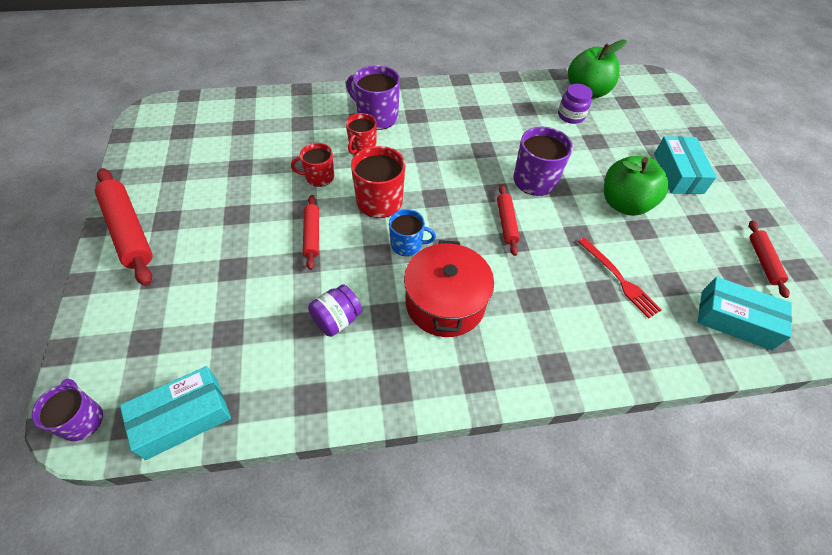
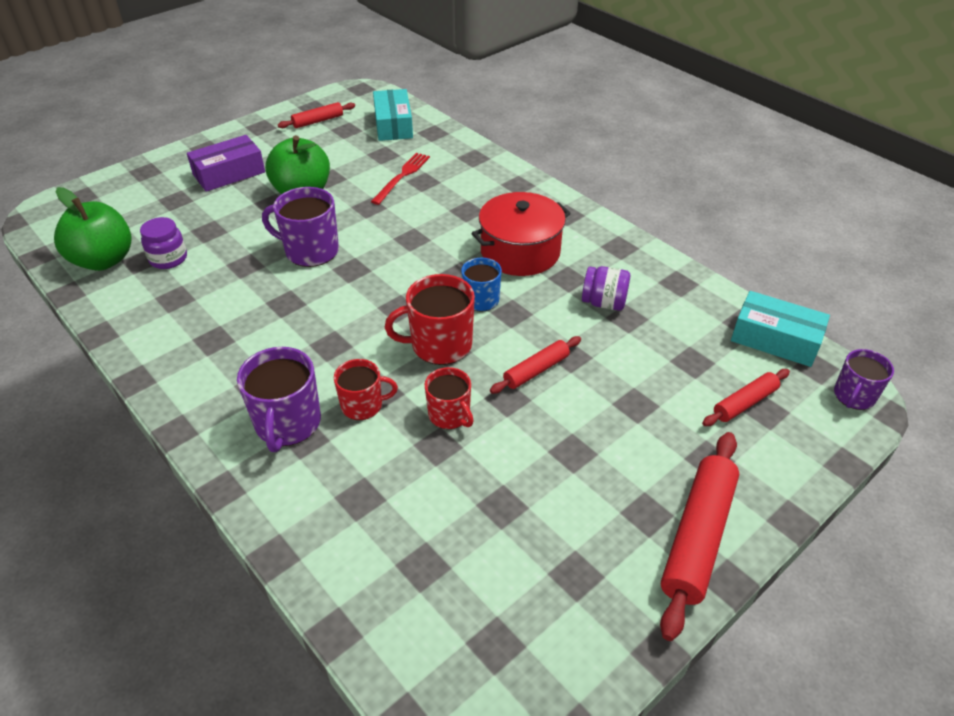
camera: 120 degrees left, 10 degrees down
(506, 223) = (392, 250): red rolling pin -> red rolling pin (744, 403)
(678, 173) = (229, 173): turquoise box -> purple box

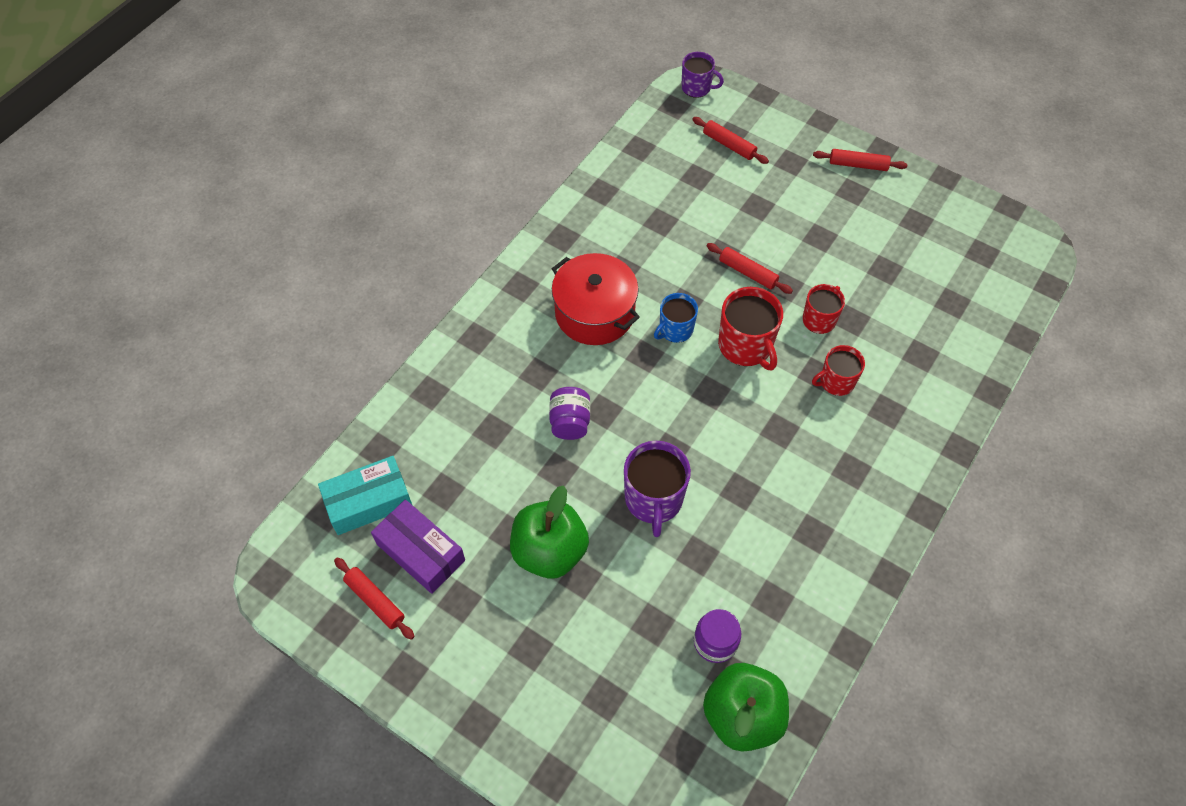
camera: 105 degrees left, 15 degrees up
(229, 173) = (530, 659): purple box -> purple box (420, 552)
(288, 423) = (878, 429): purple mug -> none
(363, 405) = (836, 381): red mug -> red mug turned 90 degrees counterclockwise
(402, 177) = (488, 455): red fork -> none
(604, 303) = (647, 239): purple jar -> purple jar (570, 422)
(697, 537) = (858, 165): red rolling pin -> red rolling pin, size x0.56
(775, 339) = (652, 129): turquoise box -> none

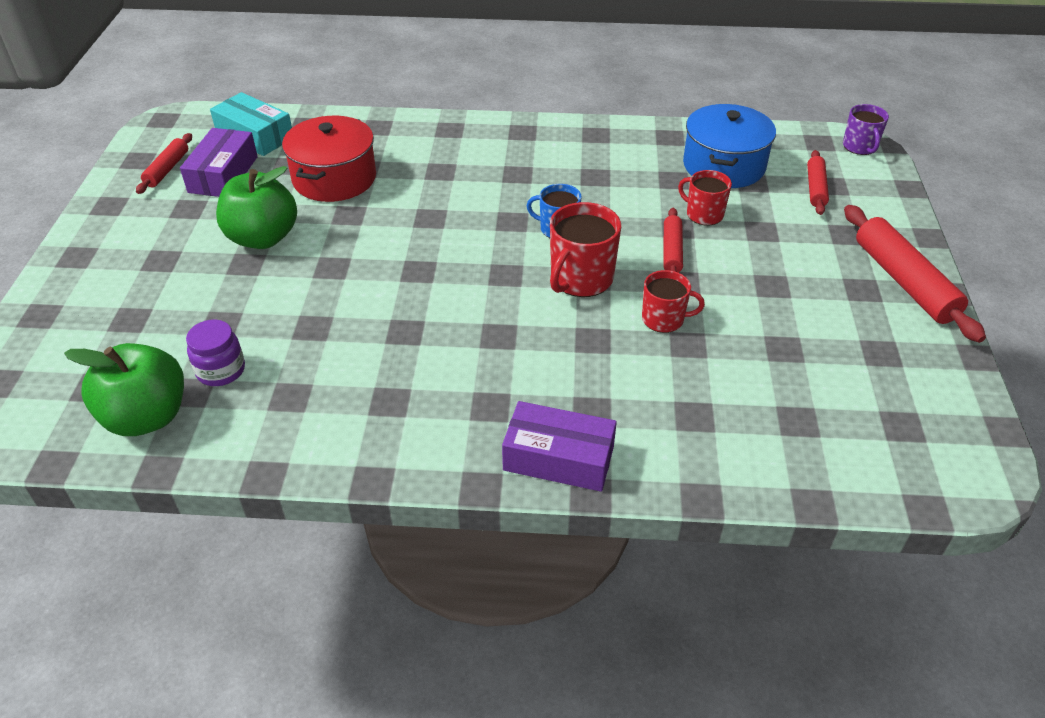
camera: 60 degrees right, 15 degrees down
(570, 422) = (403, 204): purple jar -> none
(594, 313) = (532, 178): red pot -> red pot (334, 178)
(653, 499) = (356, 279): purple mug -> none
(664, 181) = (724, 166): none -> blue pot
(836, 381) = (595, 357): red mug -> red mug (703, 214)
(858, 165) = (904, 282): red rolling pin -> red rolling pin, size x1.78
(921, 452) = (558, 458): none -> purple box

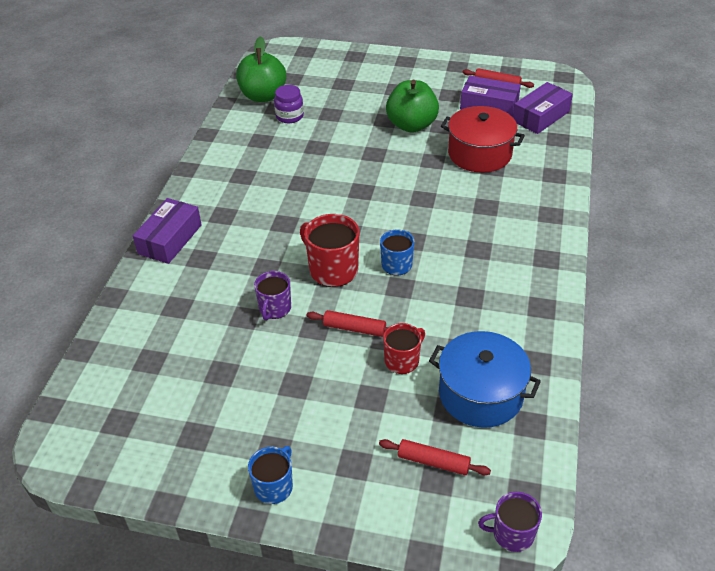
camera: 100 degrees right, 0 degrees up
(255, 135) = (541, 116): turquoise box -> purple box
(664, 319) = (275, 308): red mug -> purple mug
(904, 282) = (274, 486): red rolling pin -> blue mug

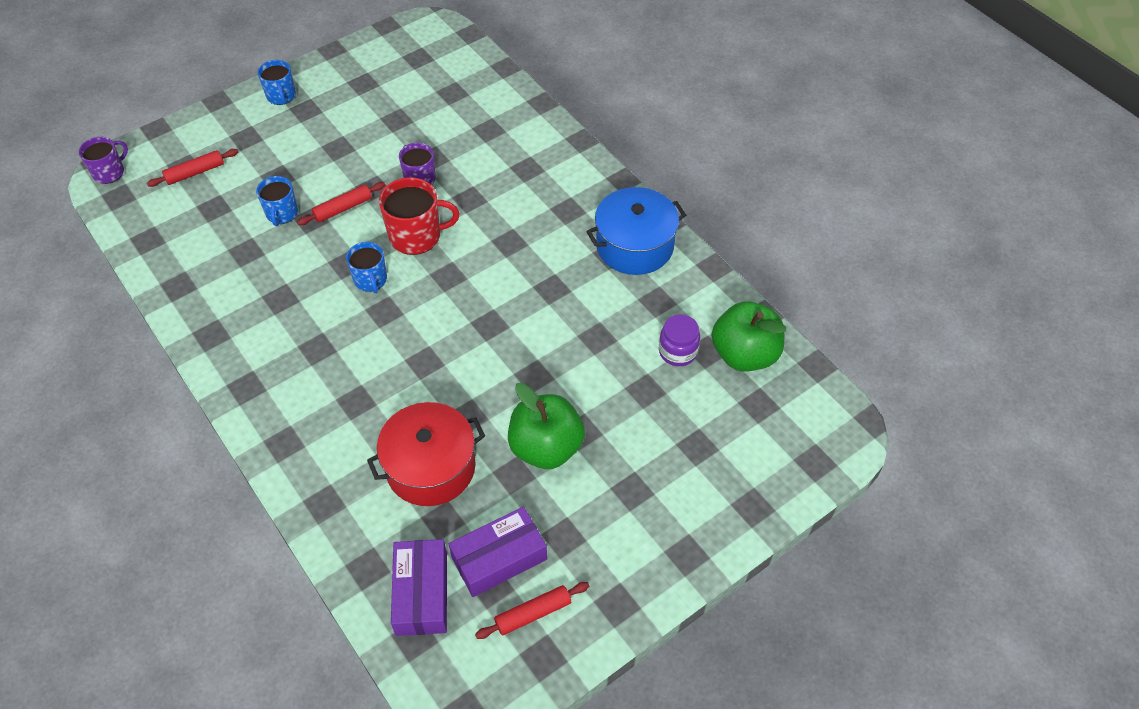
camera: 130 degrees right, 10 degrees up
(170, 239) = (573, 163): purple box -> none
(402, 360) = (282, 213): red mug -> blue mug
(480, 394) = (201, 233): blue pot -> blue pot (634, 246)

